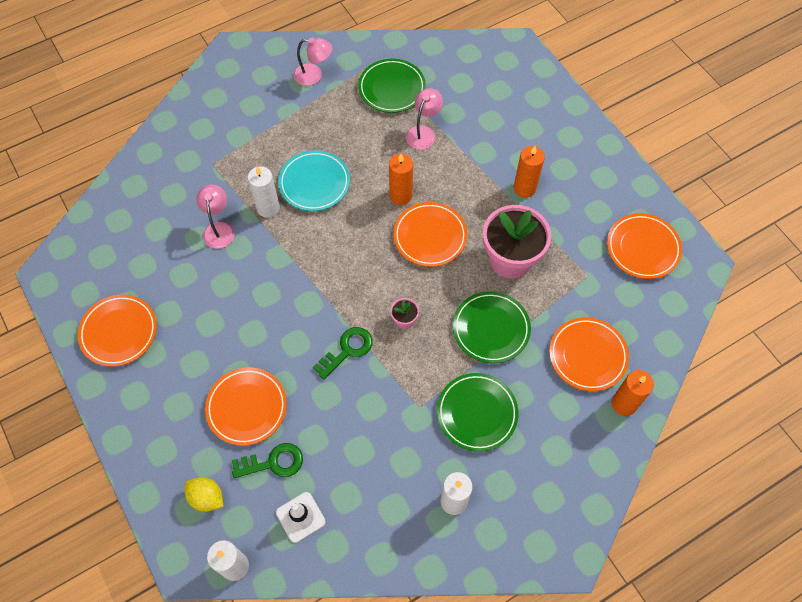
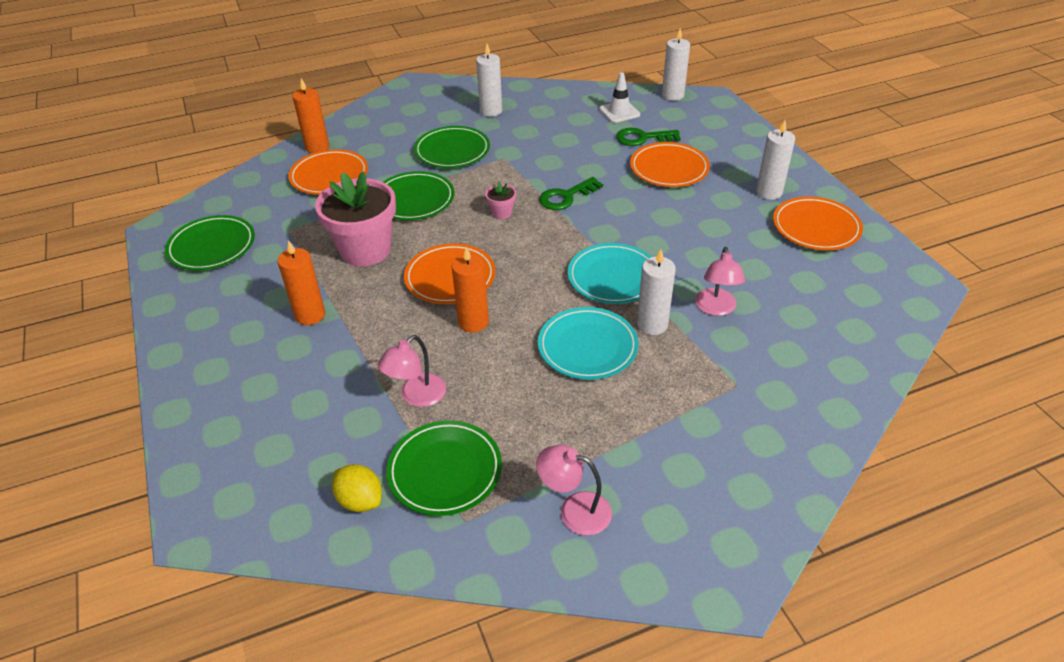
camera: 170 degrees left, 20 degrees down
(151, 379) = (769, 192): none -> white candle
(207, 497) = (700, 125): yellow lemon -> yellow lemon (360, 500)
(298, 251) = (613, 277): none -> turquoise plate
(642, 248) = (212, 247): orange plate -> green plate

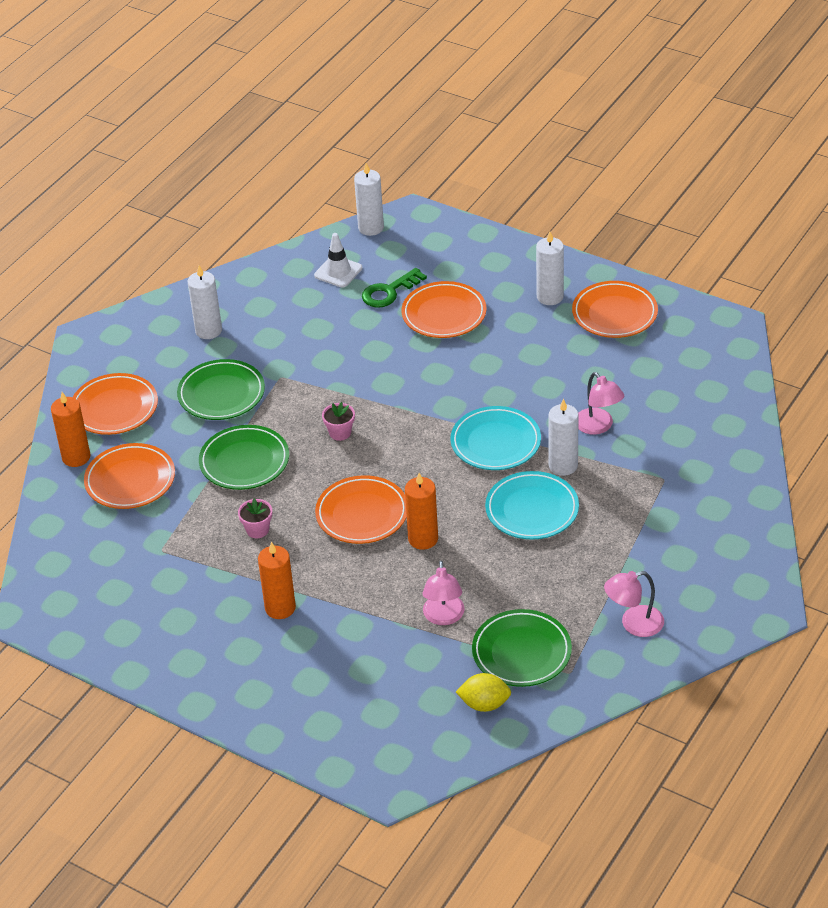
camera: 35 degrees left, 0 degrees up
(212, 247) = (107, 603): green plate -> none
(365, 250) = (257, 530): pink flower pot -> pink flower pot, size x0.42
(377, 130) = (114, 408): none -> orange plate
(566, 197) = (381, 388): green key -> none

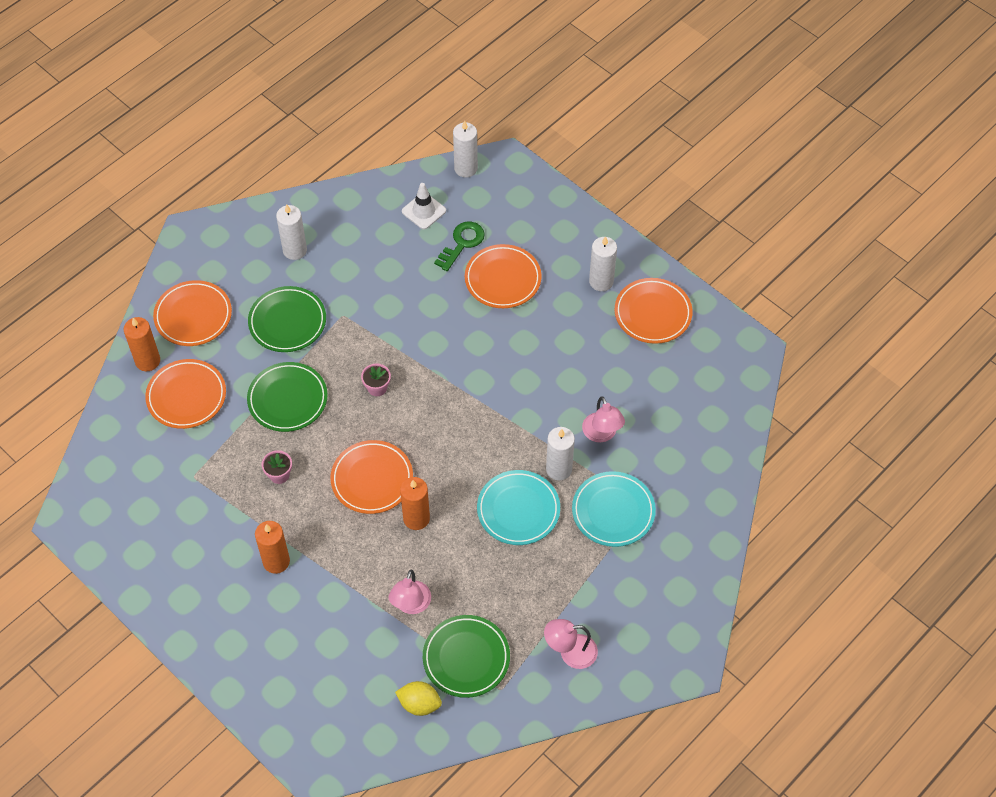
camera: 10 degrees right, 15 degrees up
(389, 292) = (462, 243): green key -> green key turned 150 degrees clockwise
(495, 442) = (508, 430): turquoise plate -> turquoise plate (613, 511)

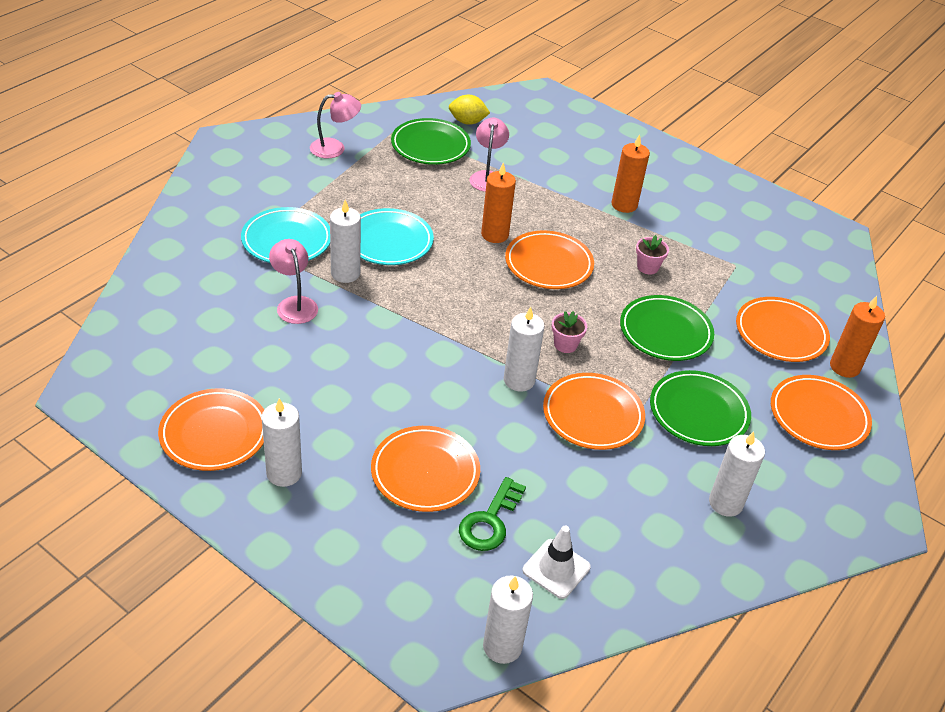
camera: 170 degrees right, 15 degrees down
(371, 321) = (593, 415): none -> orange plate
(422, 354) = (519, 380): none -> white candle

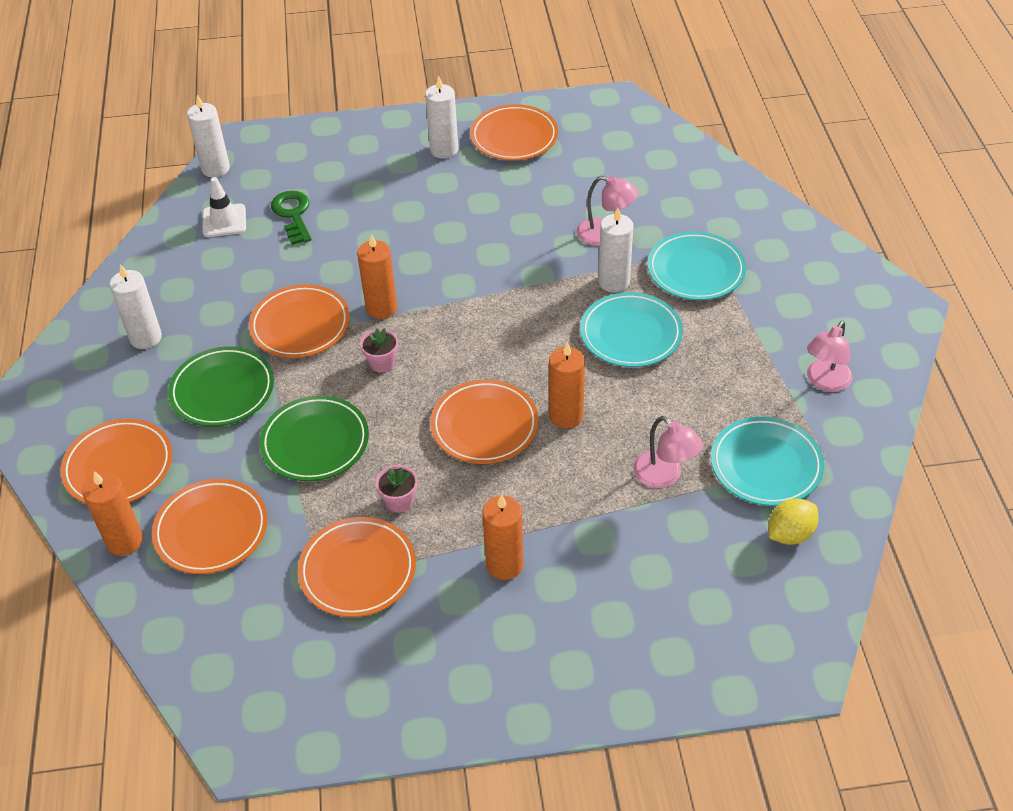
camera: 140 degrees right, 5 degrees up
(425, 472) = (365, 209): orange plate -> orange plate (358, 570)
(430, 146) = (766, 465): green plate -> turquoise plate
(519, 380) = (381, 308): white candle -> orange candle

